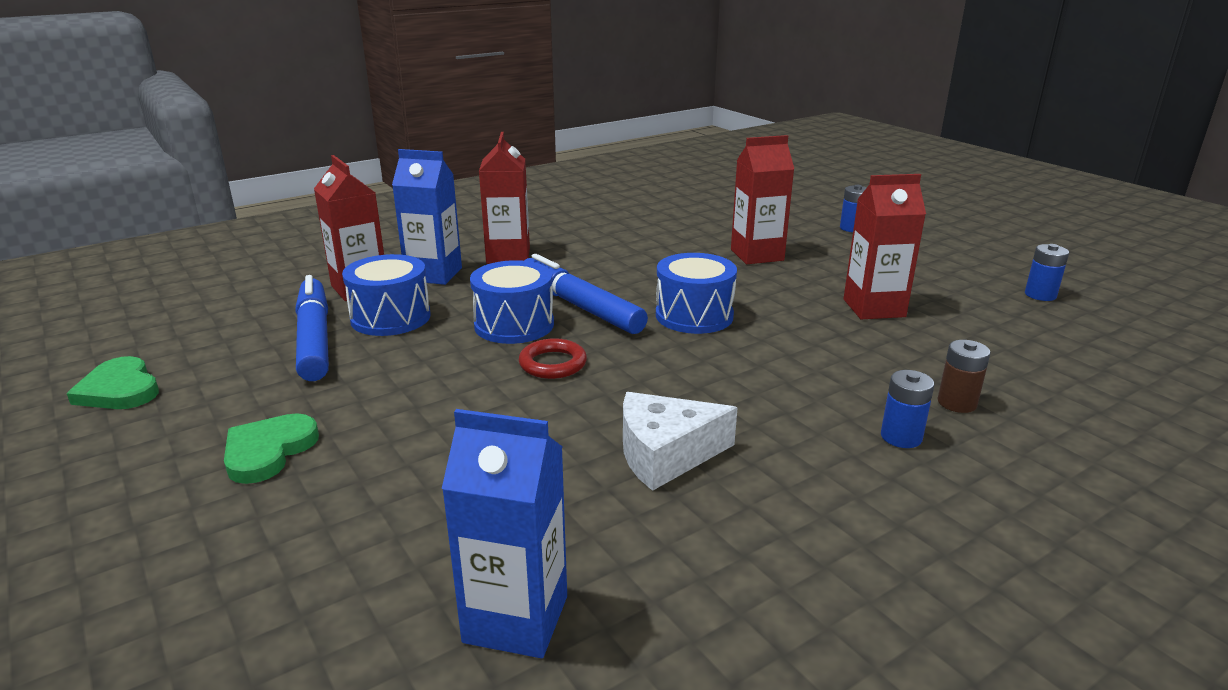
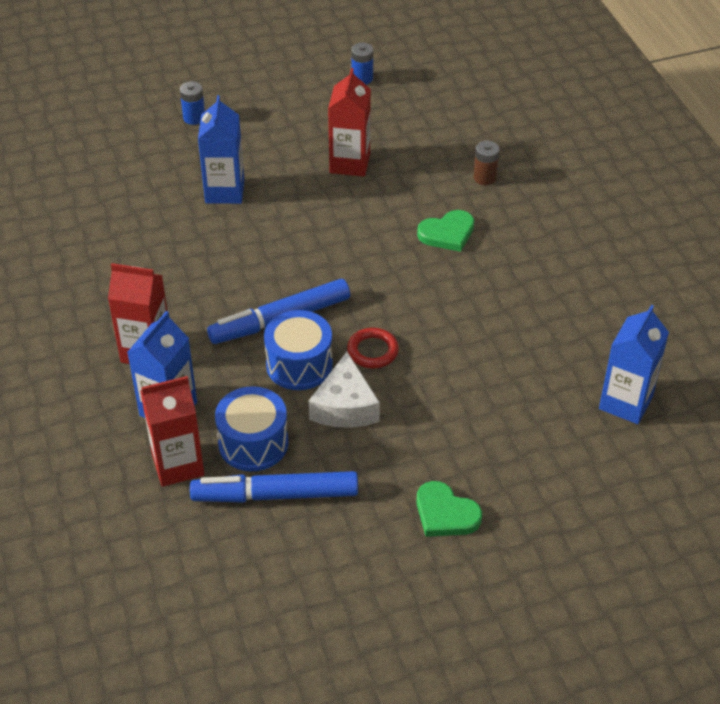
camera: 75 degrees left, 20 degrees up
(119, 389) = (324, 621): green heart -> green heart (447, 233)
(665, 454) = (502, 317): white cheese -> white cheese (345, 406)
(694, 315) = (324, 258): blue drum -> none
(757, 255) = (224, 191): red carton -> blue carton
(901, 437) = (512, 214): blue battery -> none

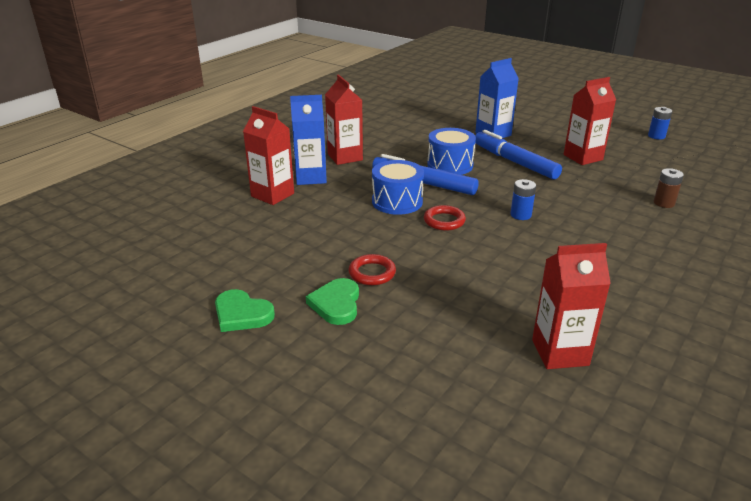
camera: 55 degrees right, 15 degrees down
(194, 118) = (530, 109): blue battery -> blue battery (520, 215)
(253, 443) = (315, 210): blue drum -> blue drum (450, 165)
(275, 495) = (282, 233): blue marker -> blue marker (514, 162)
(345, 406) = (384, 229): white cheese -> none
(417, 460) = (372, 273): none -> red ring
(447, 233) = (589, 208): green heart -> green heart (242, 314)
(625, 402) = (560, 352): blue carton -> red carton

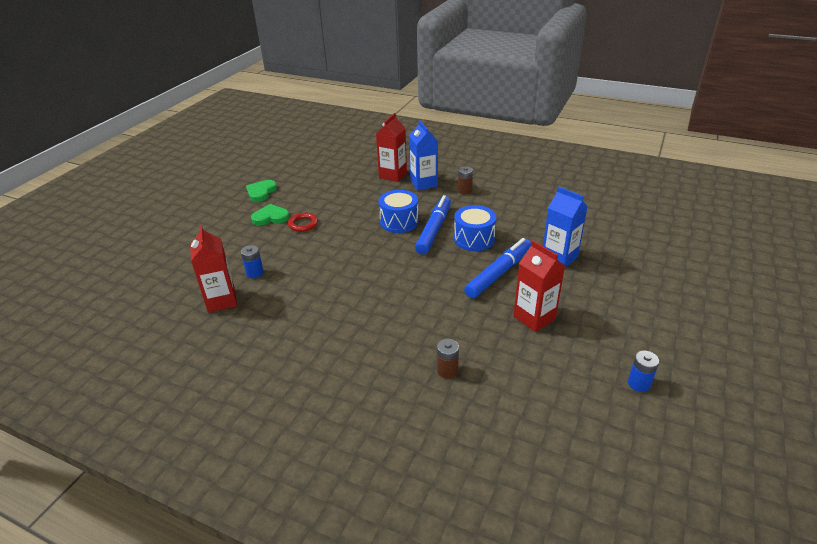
camera: 80 degrees right, 5 degrees up
(345, 157) = (464, 191): red carton -> brown battery
(444, 221) = (375, 244): red ring -> none
(520, 215) = (395, 280): blue battery -> blue battery (255, 273)

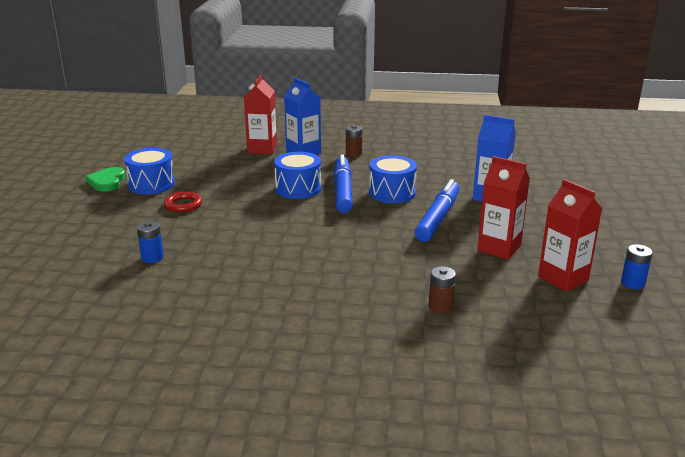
camera: 20 degrees left, 10 degrees down
(221, 300) = (126, 290): red carton -> red carton (563, 278)
(271, 217) = (136, 204): green heart -> none
(291, 200) = (151, 184): none -> blue drum

